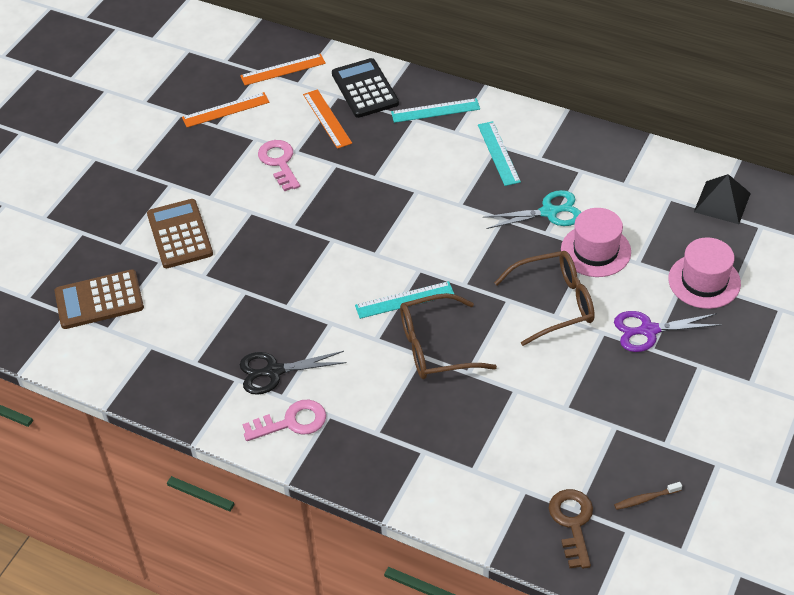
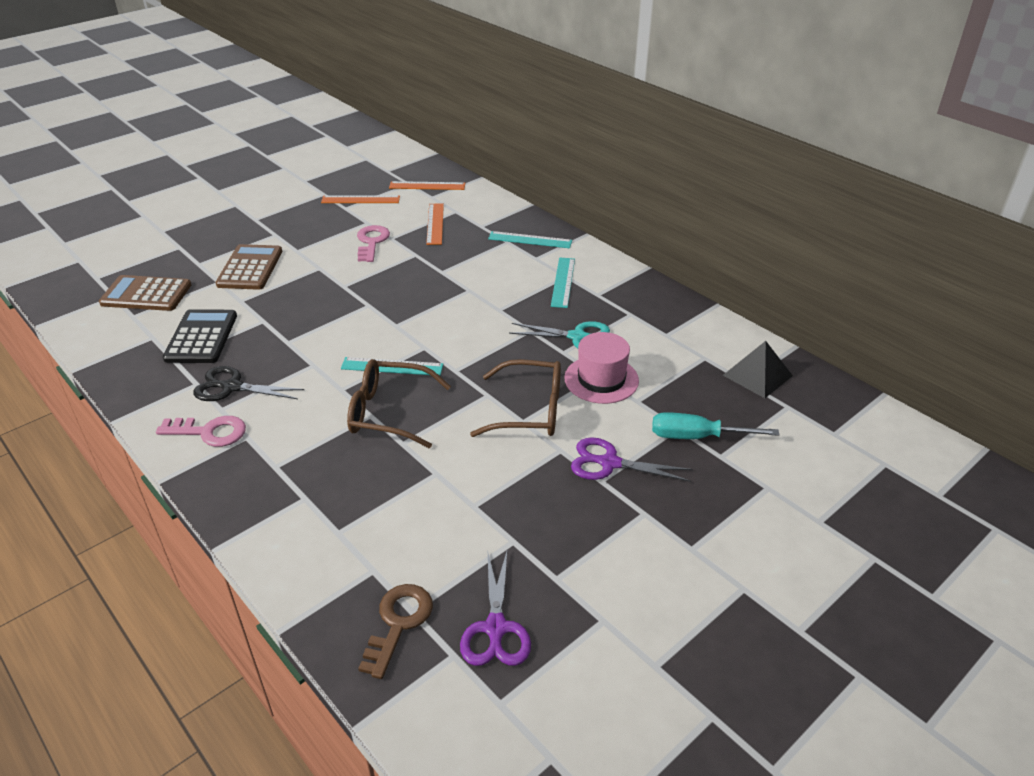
camera: 20 degrees right, 10 degrees down
(365, 89) = (482, 212): black calculator -> black calculator (201, 337)
(645, 499) = (495, 628): brown toothbrush -> purple scissors
(704, 281) = (697, 437): pink hat -> turquoise screwdriver

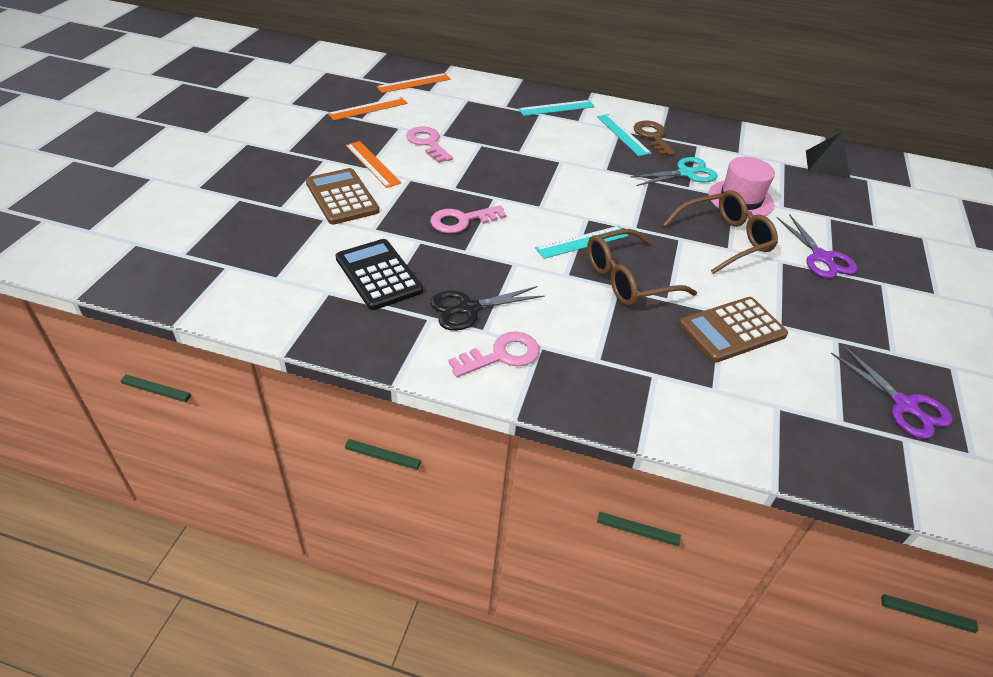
camera: 35 degrees left, 5 degrees up
(146, 294) = (264, 253): brown calculator -> brown calculator (732, 330)
(316, 316) = (462, 221): none -> pink key
(398, 623) = (844, 436): brown key -> brown key (652, 137)
(435, 224) = (463, 114): orange ruler -> orange ruler (372, 164)
(609, 463) = (821, 257): purple scissors -> purple scissors turned 90 degrees counterclockwise
(697, 437) = (847, 218): turquoise screwdriver -> none

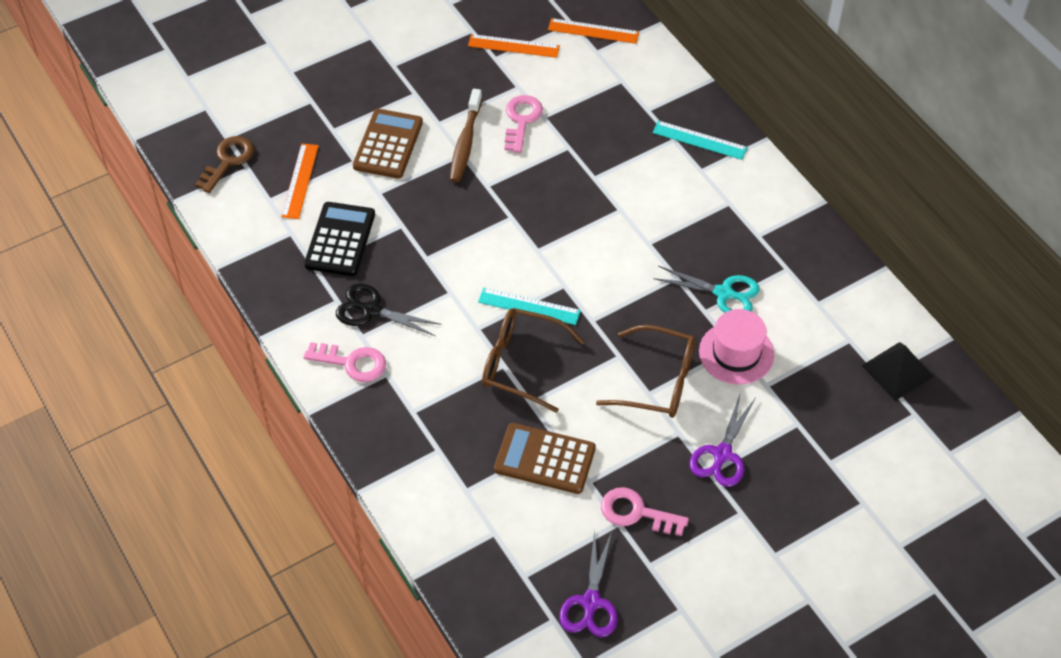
camera: 45 degrees right, 10 degrees up
(372, 164) = (448, 120): orange ruler -> orange ruler (300, 181)
(403, 171) = (465, 143): none -> brown toothbrush
(462, 221) = (456, 225): pink key -> pink key (636, 513)
(623, 134) = (724, 212): turquoise ruler -> none
(652, 137) = (751, 231): brown key -> brown key (228, 161)

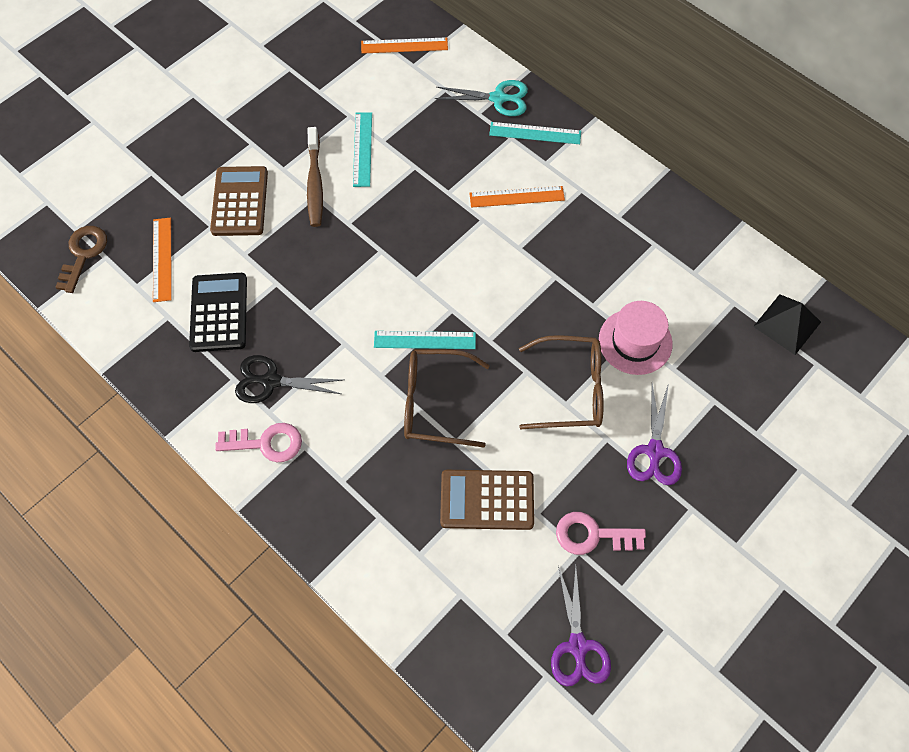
camera: 15 degrees left, 10 degrees up
(513, 46) = (333, 75): orange ruler -> orange ruler (517, 196)
(521, 120) = (362, 149): pink key -> turquoise ruler
(723, 293) = (604, 283): turquoise scissors -> turquoise scissors (498, 98)

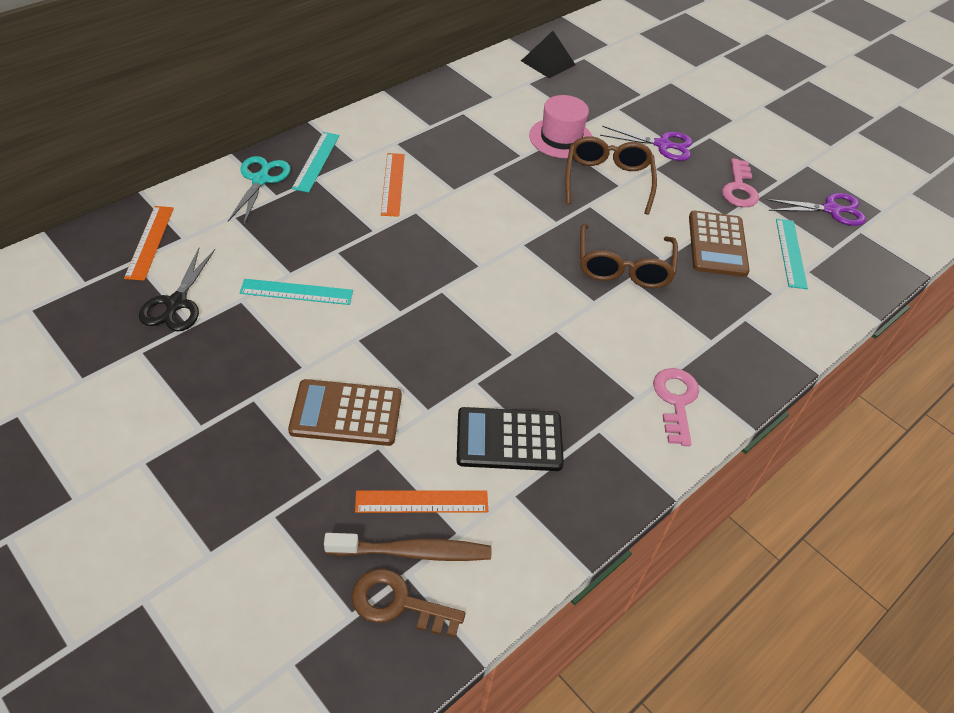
camera: 90 degrees left, 15 degrees down
(271, 381) = (601, 393): black scissors -> black scissors (176, 303)
(315, 183) = (336, 338): brown toothbrush -> brown toothbrush (413, 552)
(424, 340) = (554, 267): turquoise ruler -> turquoise ruler (790, 253)

